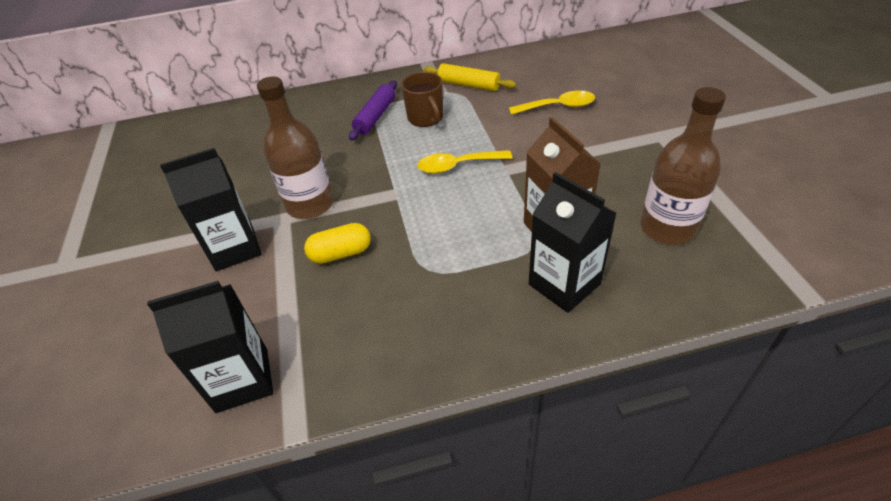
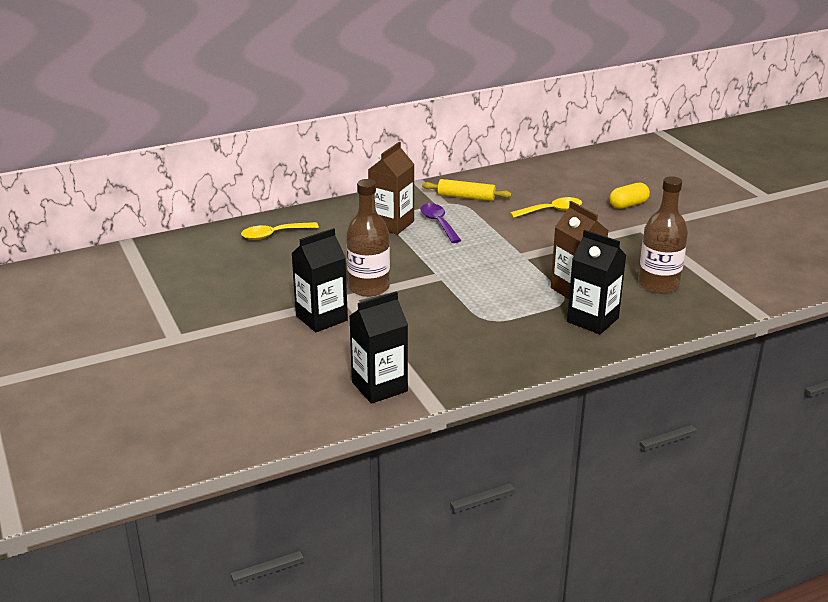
camera: 15 degrees left, 15 degrees down
(341, 253) = (413, 315): yellow capsule -> yellow capsule (628, 205)
(375, 116) = (391, 224): purple rolling pin -> brown carton
(426, 118) = (439, 223): brown mug -> purple spoon
(458, 166) = (482, 255): yellow spoon -> yellow spoon (274, 234)

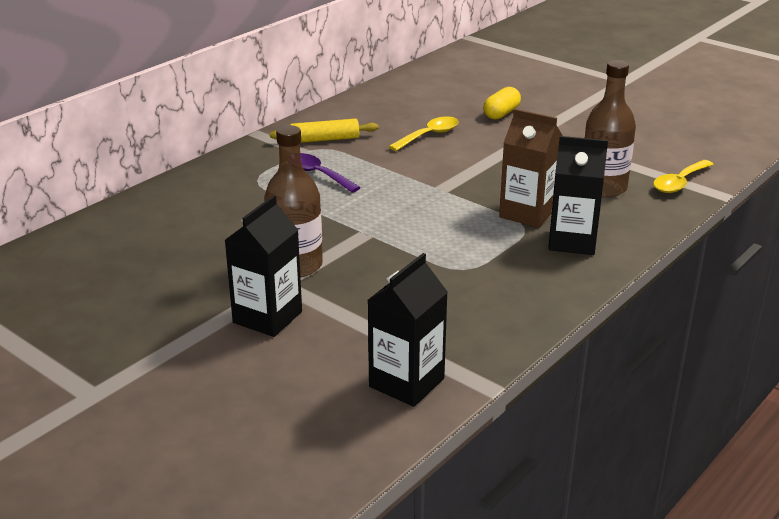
camera: 25 degrees left, 0 degrees up
(274, 234) = (127, 230): yellow spoon -> yellow spoon (679, 183)
(391, 224) = (263, 186): brown carton -> none

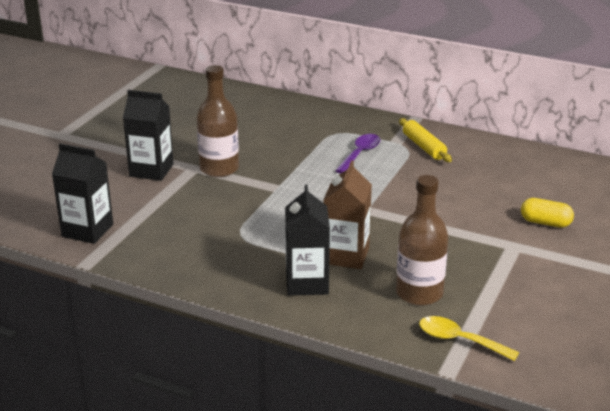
camera: 75 degrees right, 0 degrees up
(429, 135) = (466, 191): yellow spoon -> none

